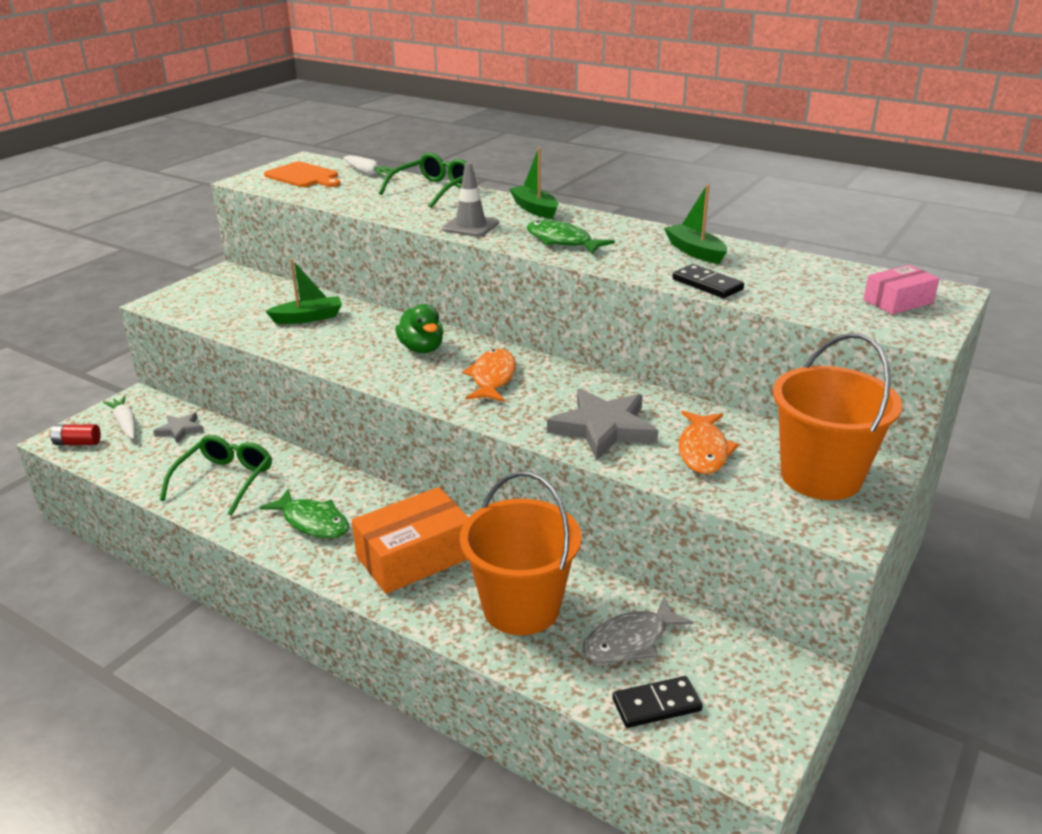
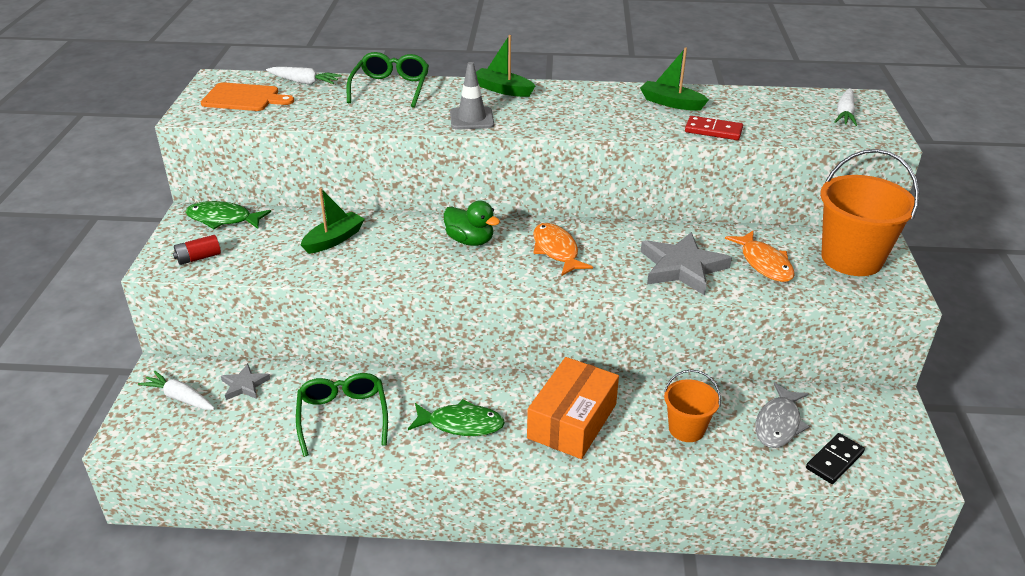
camera: 30 degrees left, 5 degrees up
(77, 443) = (151, 433): red battery -> red battery (198, 258)
(521, 607) = (686, 429): orange bucket -> orange bucket, size x0.56
(562, 241) = (563, 116): green fish -> green fish (223, 219)
(707, 284) = (713, 131): black domino -> red domino
(898, 301) = (845, 114): pink box -> white carrot

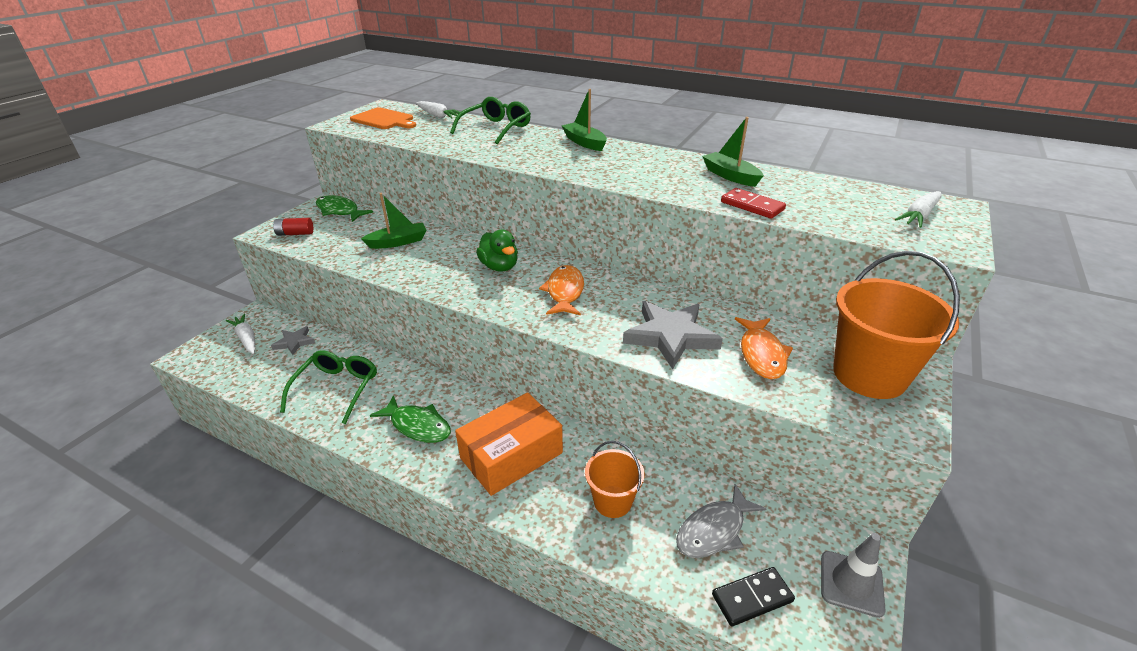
camera: 25 degrees right, 0 degrees up
(471, 119) = (534, 159): grey traffic cone -> grey traffic cone (851, 583)

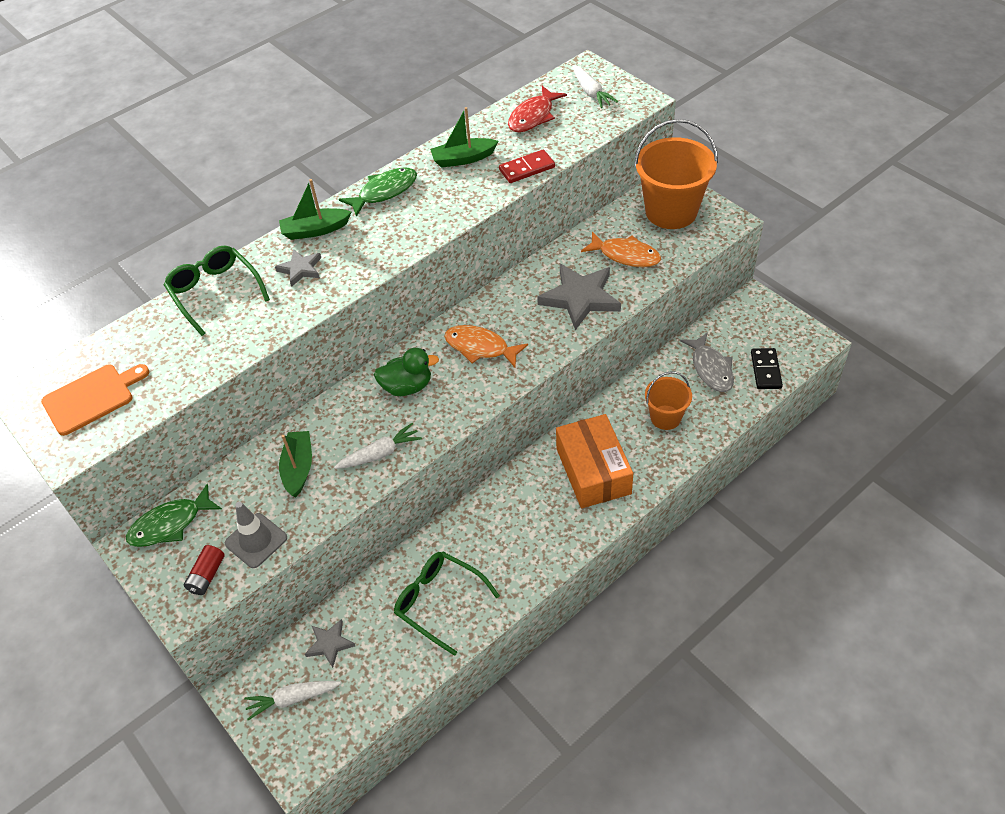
camera: 65 degrees left, 15 degrees up
(418, 426) = (527, 535): green fish -> green fish (384, 192)
(438, 116) = (122, 340): white carrot -> white carrot (380, 453)
(537, 147) = (300, 269): none -> grey star
(833, 194) = (533, 116): none -> red fish
(851, 583) = (771, 318): grey traffic cone -> grey traffic cone (256, 540)

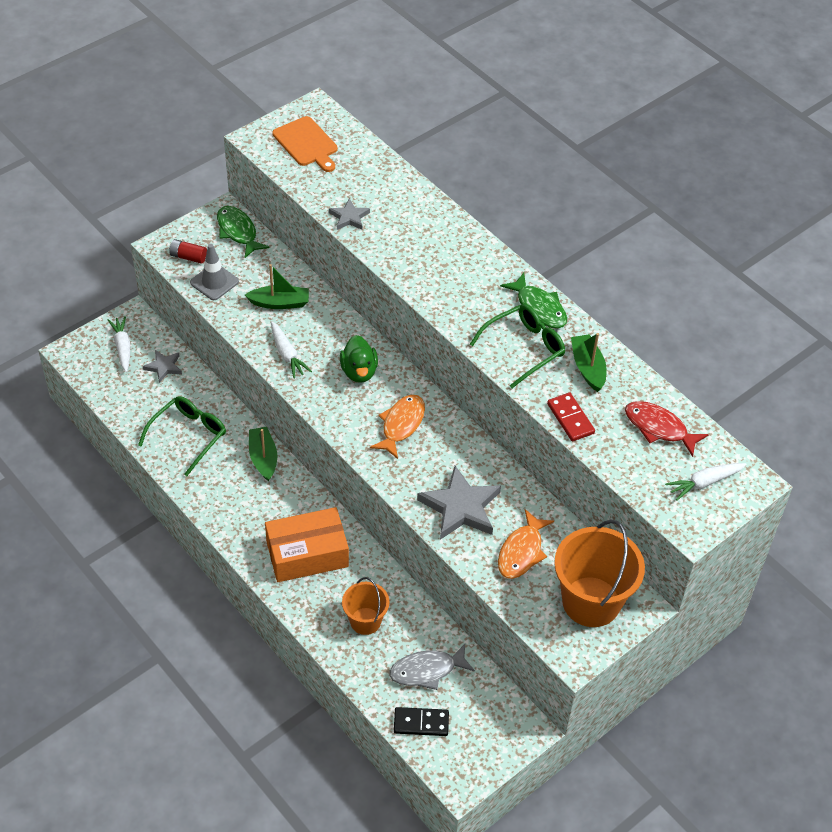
camera: 85 degrees right, 0 degrees up
(215, 292) = (413, 201): green glasses -> green glasses (524, 348)
(300, 269) = (436, 253): grey star -> grey star (349, 217)
(315, 230) = (487, 261): green boat -> green boat (263, 458)

